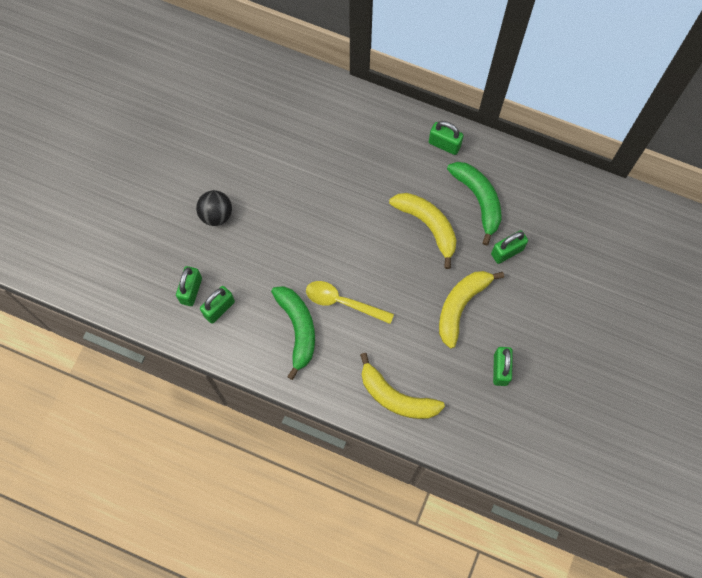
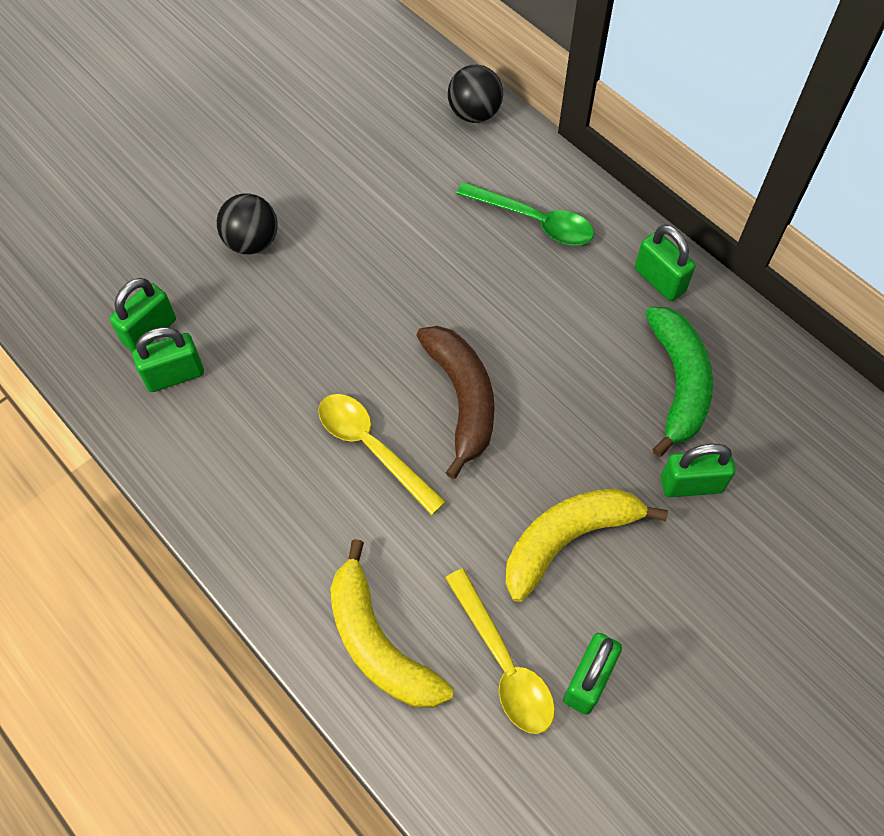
camera: 25 degrees right, 10 degrees down
(297, 81) = (474, 114): none -> black ball
(297, 329) = (277, 458): green banana -> none
(363, 136) = (534, 221): none -> green spoon
(375, 256) = (462, 399): none -> brown banana
(428, 225) = (573, 388): yellow banana -> none
(458, 379) = (503, 663): none -> yellow spoon

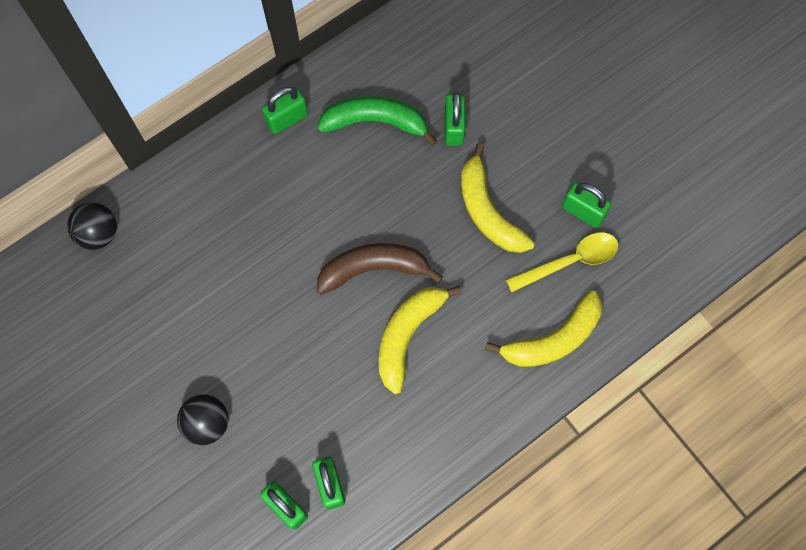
camera: 85 degrees left, 10 degrees up
(372, 448) = (407, 335): yellow spoon -> yellow banana
(534, 221) = (219, 200): green spoon -> none

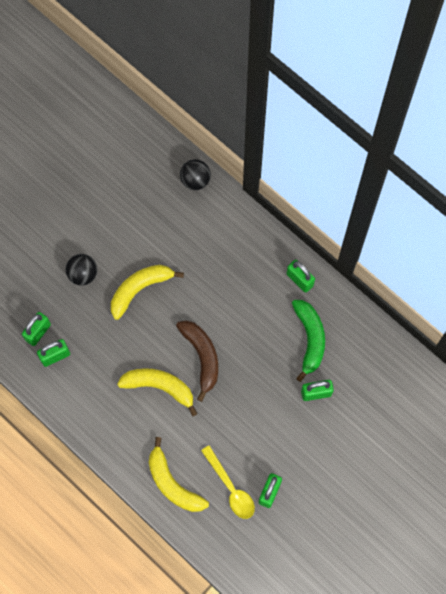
camera: 80 degrees right, 0 degrees up
(488, 211) = (257, 426): yellow banana -> yellow banana (140, 289)

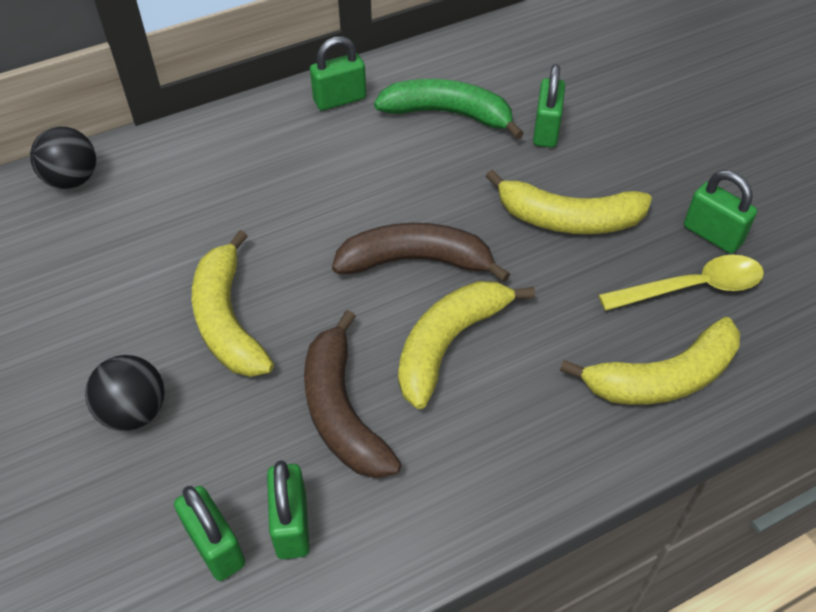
camera: 70 degrees left, 20 degrees down
(110, 355) = (342, 411): none -> brown banana
(254, 420) = (568, 219): none -> yellow banana

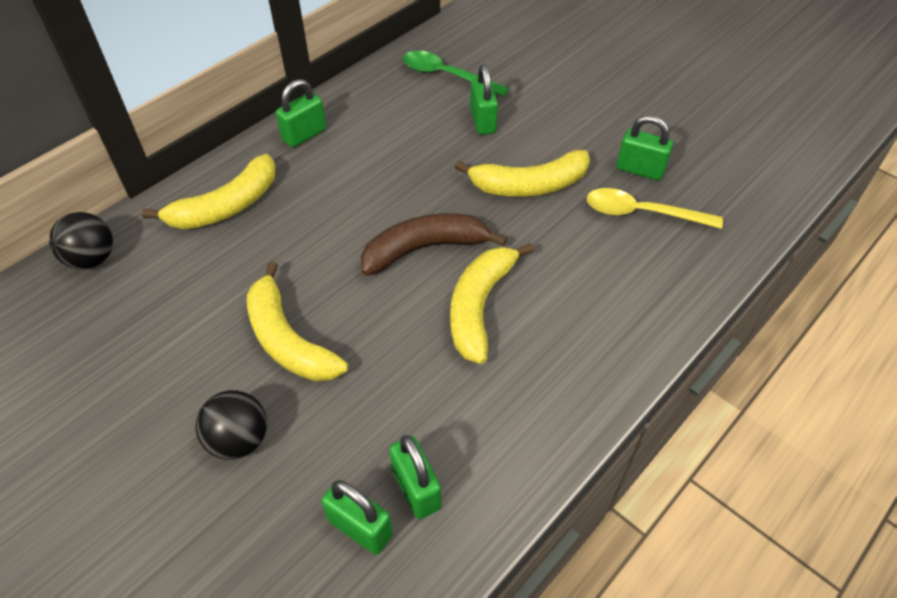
camera: 20 degrees left, 0 degrees up
(342, 411) = (417, 385): brown banana -> none
(448, 114) = (399, 126): green banana -> none
(527, 68) = (447, 76): none -> green spoon
(663, 378) = (650, 286): yellow banana -> yellow banana (226, 206)
(691, 288) = (642, 213): yellow spoon -> yellow spoon turned 135 degrees counterclockwise

